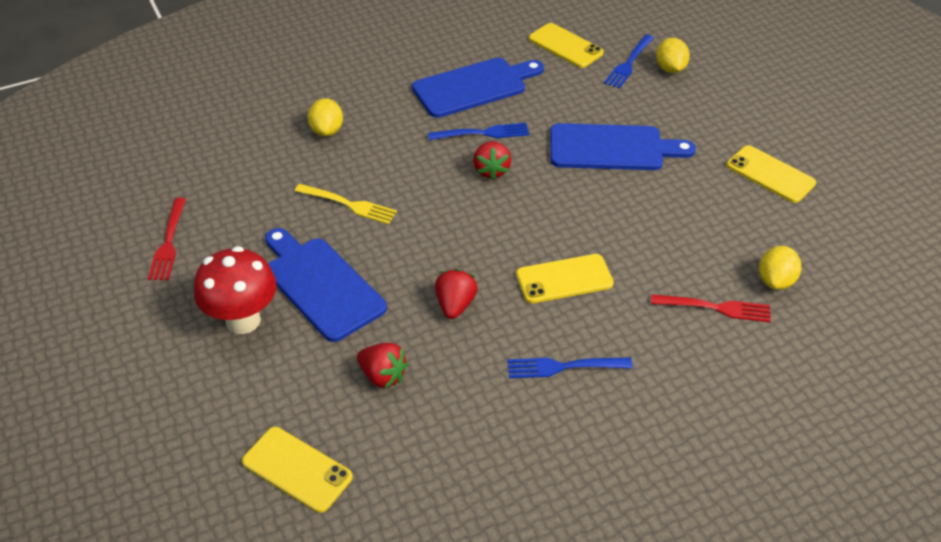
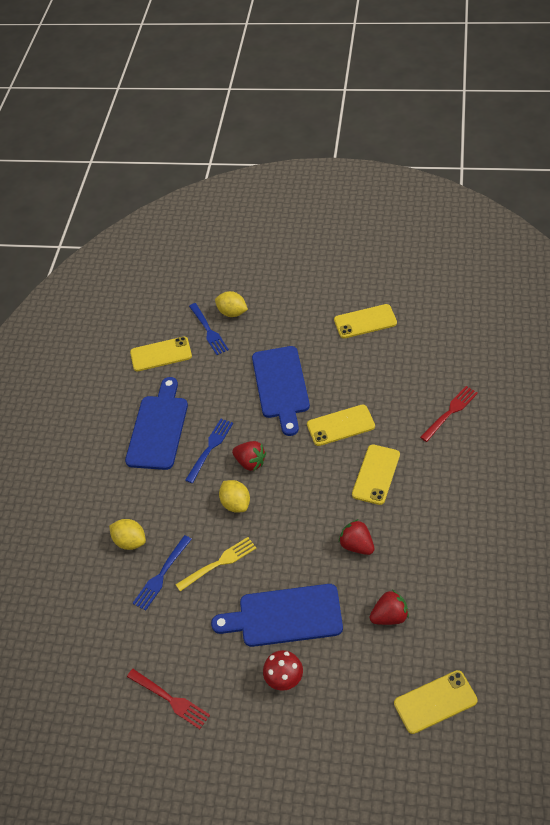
camera: 50 degrees left, 5 degrees up
(243, 320) = (284, 680): red mushroom -> red mushroom, size x0.63
(563, 367) = (445, 513): blue fork -> blue fork (161, 575)
(604, 219) = (340, 425): none -> yellow phone
(612, 148) = (281, 385): blue cutting board -> blue cutting board turned 135 degrees clockwise
(775, 281) = (449, 372): yellow lemon -> yellow lemon (236, 504)

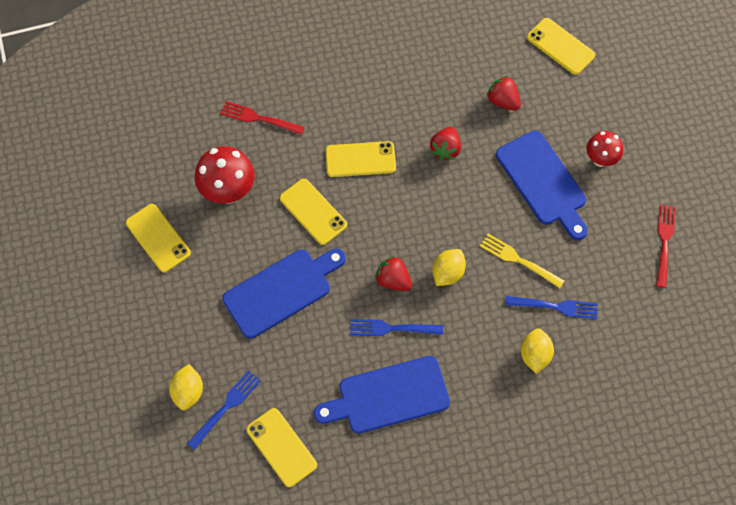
camera: 120 degrees left, 15 degrees up
(250, 462) = (393, 280): red strawberry -> red strawberry turned 60 degrees counterclockwise
(386, 374) = (228, 192): none -> red mushroom

